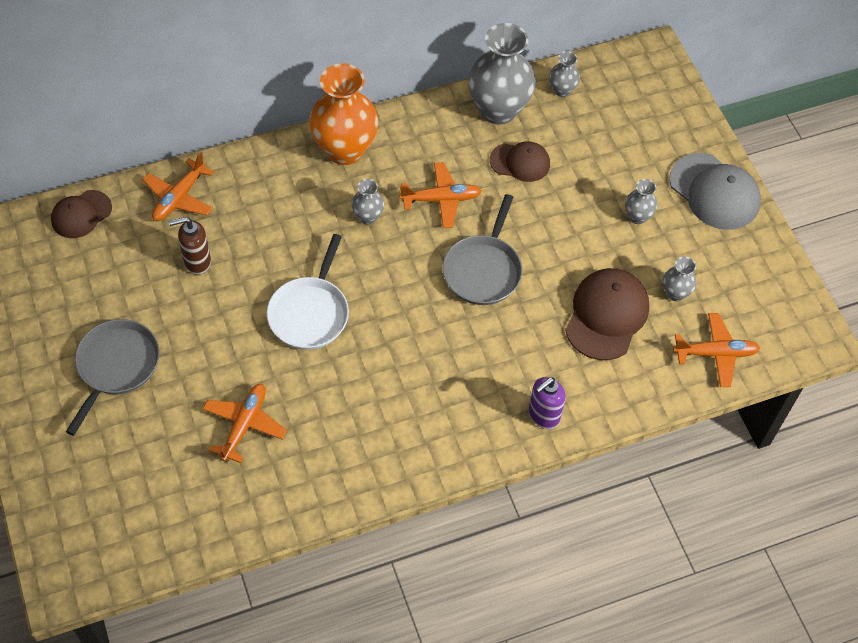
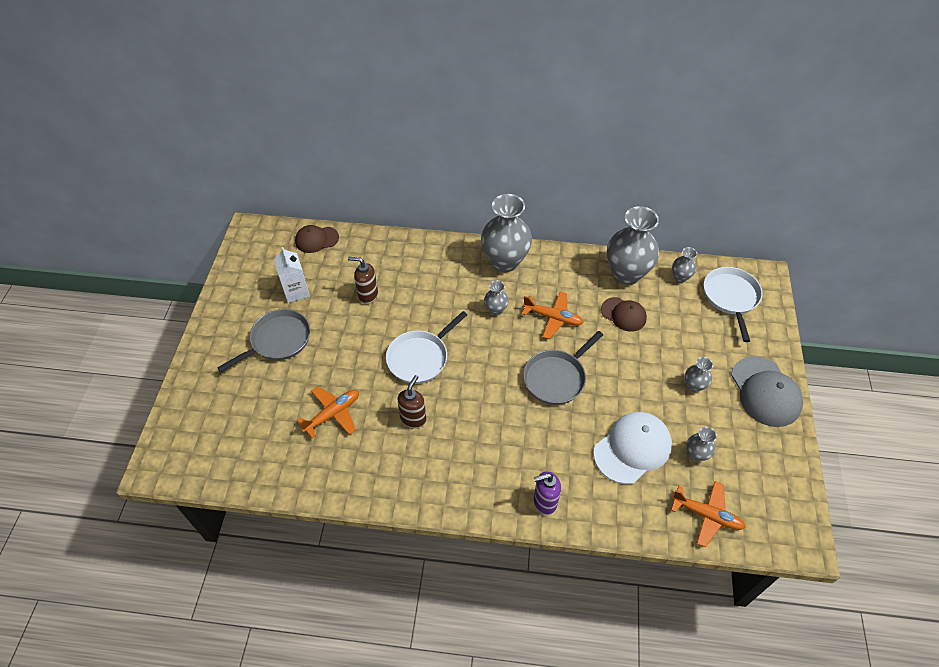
camera: 30 degrees right, 5 degrees down
(98, 294) = (296, 291): none -> white carton
(179, 197) = (381, 252): orange plane -> none
(344, 150) = (505, 261): orange vase -> grey vase
(345, 388) = (413, 419): none -> brown soap dispenser
(606, 315) = (632, 448): brown cap -> white cap
(629, 93) = (731, 297): none -> white pan

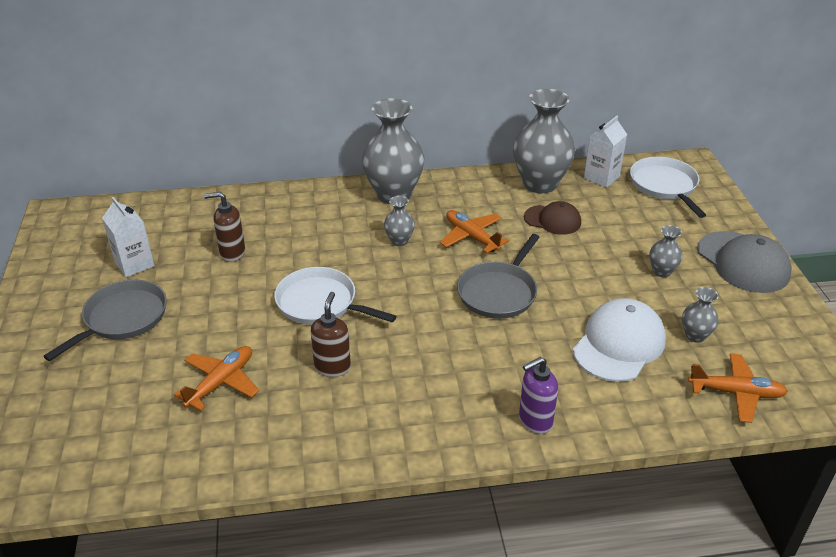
camera: 15 degrees left, 15 degrees down
(316, 239) = (148, 210): brown cap -> none
(420, 358) = (320, 303): white pan -> white pan turned 90 degrees clockwise
(553, 318) = (471, 237): orange plane -> orange plane turned 135 degrees counterclockwise
(680, 277) = (601, 177): grey vase -> white carton

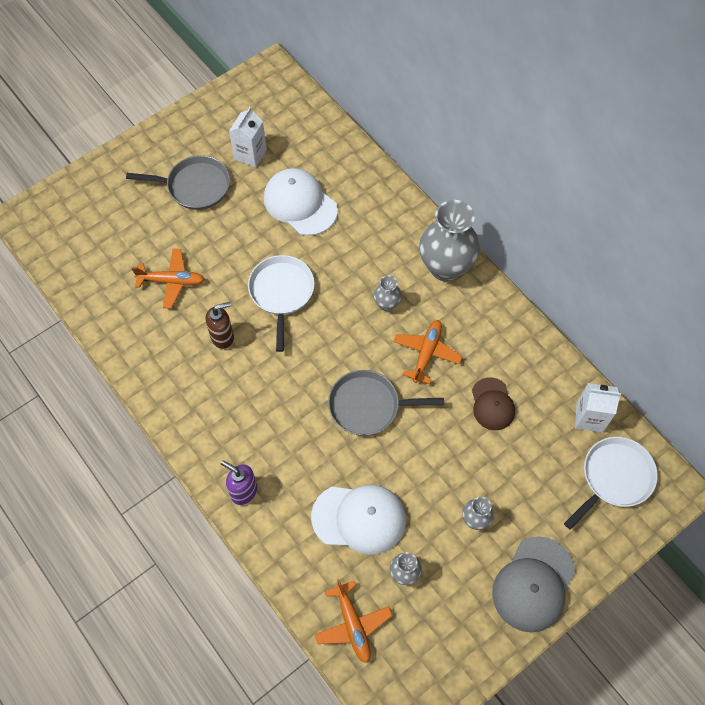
camera: 60 degrees right, 25 degrees up
(232, 253) = (300, 204): brown soap dispenser -> white cap
(540, 184) = (541, 370): grey vase -> none

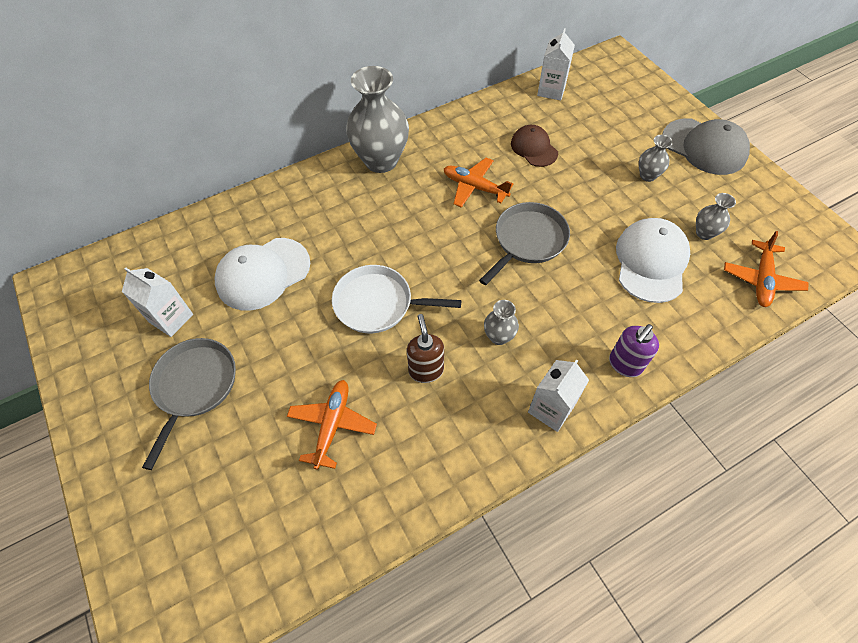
camera: 80 degrees left, 5 degrees down
(197, 433) = (551, 409): none -> white carton
(352, 625) = (761, 279): orange plane -> orange plane turned 120 degrees clockwise
(368, 406) = (528, 240): grey pan -> grey pan turned 150 degrees counterclockwise
(387, 304) = (413, 211): grey vase -> grey vase (499, 336)
(492, 404) = (534, 148): brown cap -> brown cap turned 120 degrees counterclockwise
(614, 477) = (606, 85): white pan -> none

